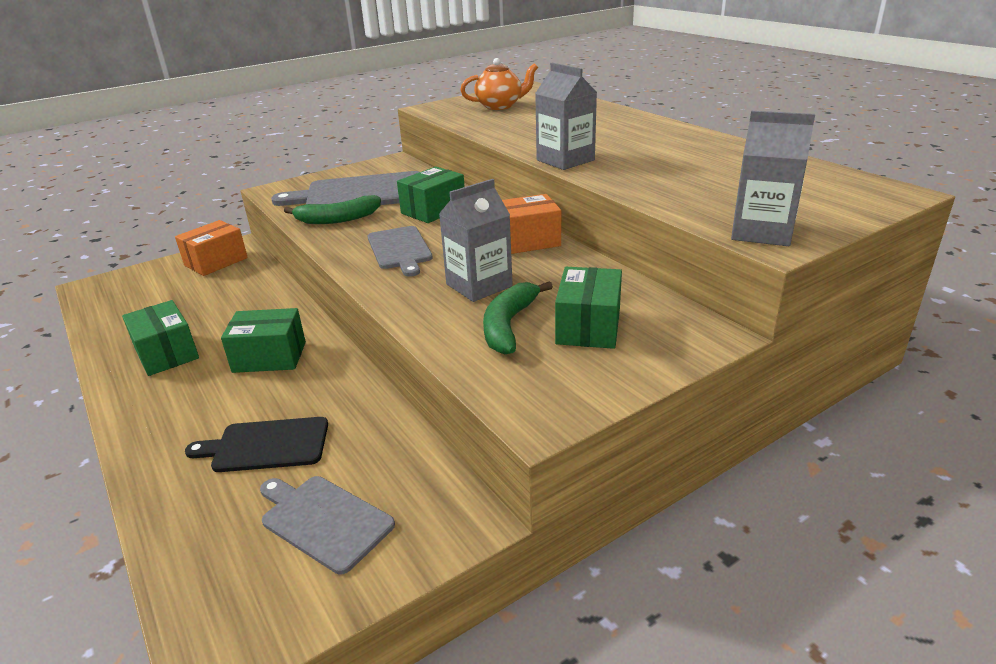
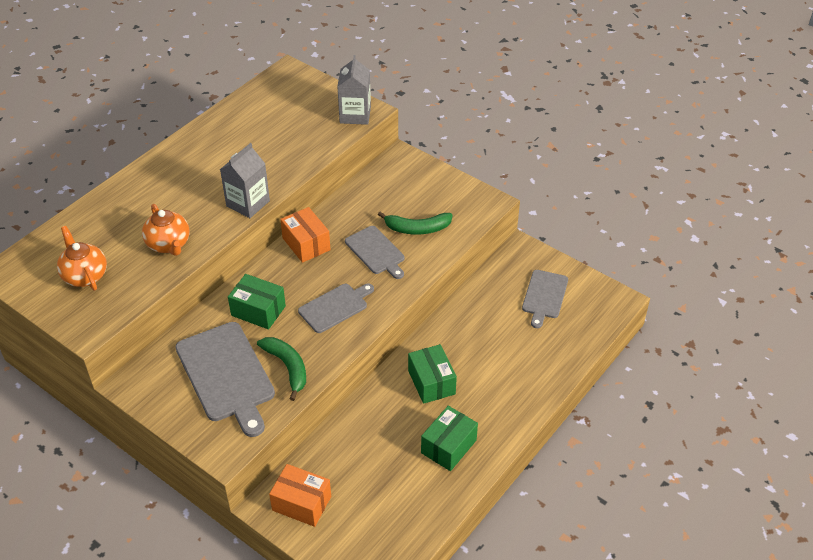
camera: 110 degrees left, 15 degrees up
(266, 445) = (509, 342): black cutting board -> none
(479, 285) = (376, 252): grey carton -> grey cutting board
(519, 130) = (169, 244): none -> orange teapot
(588, 327) = (408, 198): green box -> none

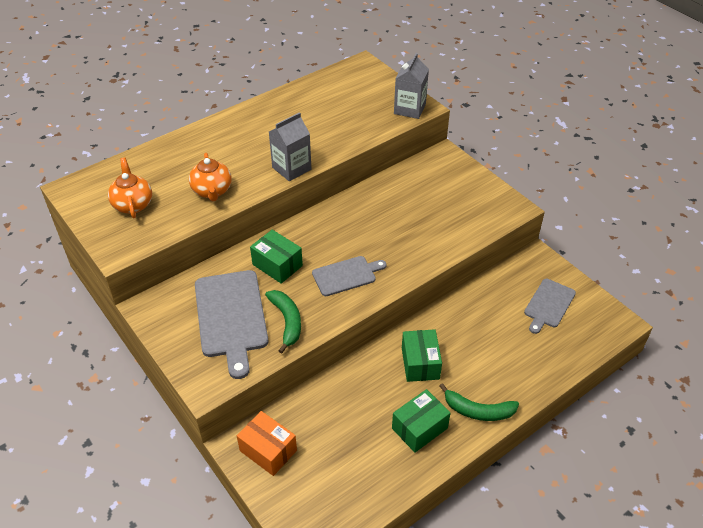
camera: 15 degrees right, 0 degrees up
(306, 244) = (338, 214): orange box -> none
(376, 252) = (398, 233): grey cutting board -> none
(417, 228) = (441, 219): green banana -> green banana (478, 410)

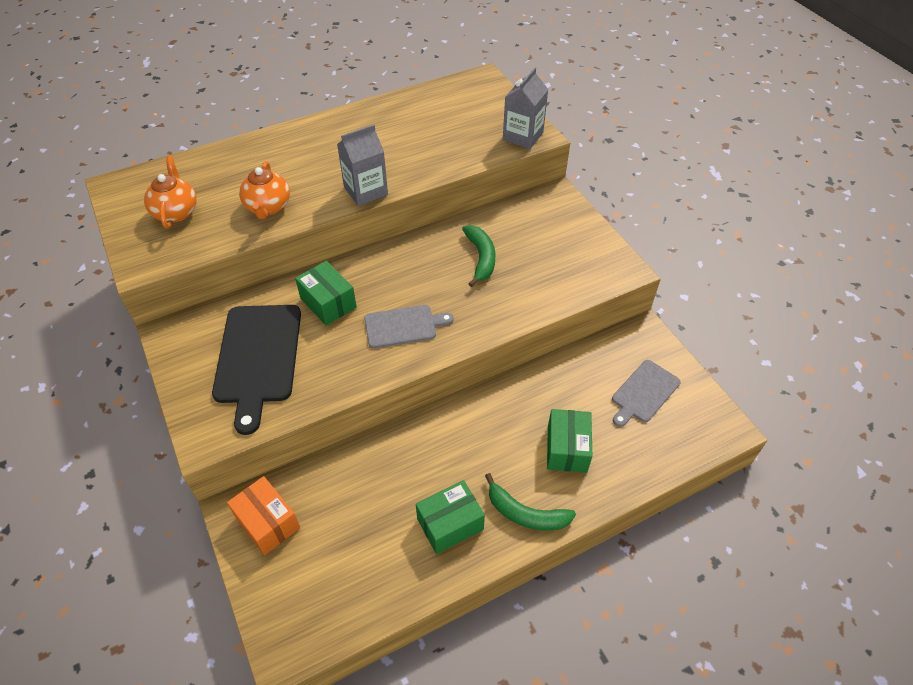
camera: 10 degrees right, 5 degrees up
(231, 317) = (258, 358): grey cutting board -> black cutting board
(287, 321) = (319, 372): green banana -> green banana (481, 258)
(420, 363) = (471, 443): green box -> green box (567, 449)

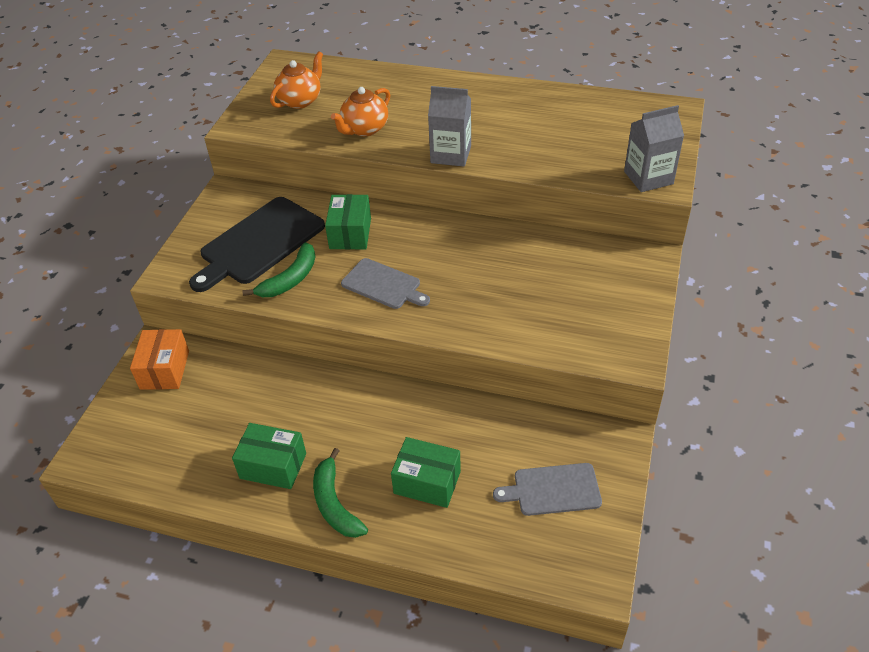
camera: 45 degrees right, 5 degrees down
(481, 258) = (511, 270): green banana -> green banana (290, 279)
(567, 449) = (427, 482): green box -> green box turned 60 degrees clockwise

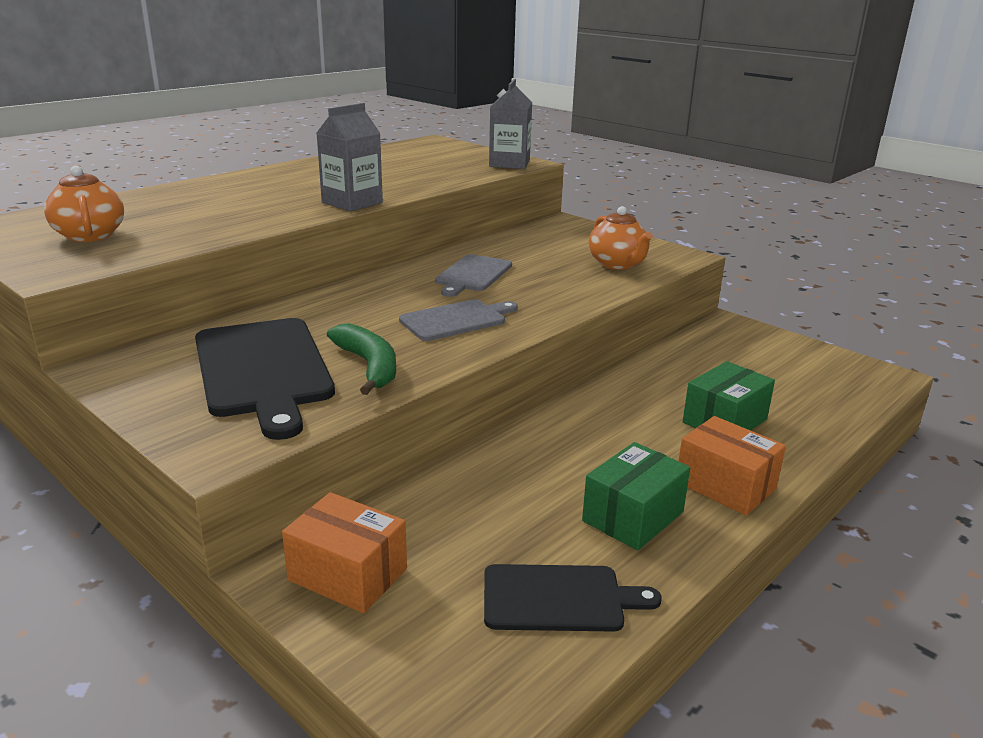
camera: 65 degrees left, 20 degrees down
(182, 458) = (559, 598): none -> black cutting board
(335, 504) = (725, 485): green banana -> orange box
(350, 233) = (339, 316): green box -> none
(364, 129) = (227, 221): orange teapot -> orange teapot (618, 264)
(553, 489) = (770, 364): grey cutting board -> grey cutting board (472, 275)

